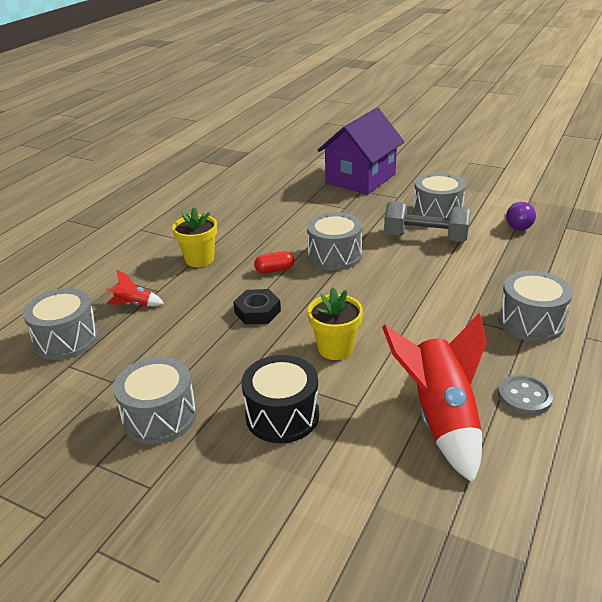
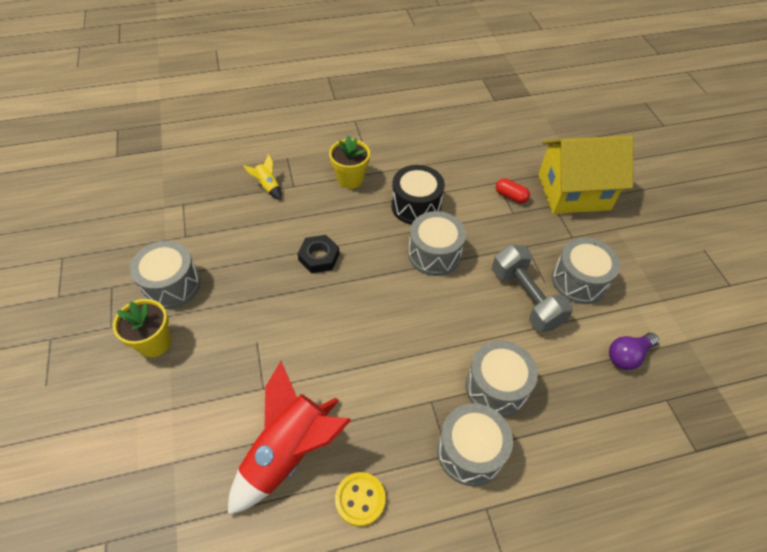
camera: 45 degrees right, 20 degrees up
(66, 339) = (205, 183): grey drum -> grey drum (496, 387)
(134, 305) = (268, 186): red rocket -> yellow rocket
(274, 270) = (379, 230): red capsule -> red capsule (511, 196)
(282, 415) = (220, 350): black drum -> black drum (416, 206)
(335, 348) = (316, 333): yellow flower pot -> yellow flower pot (154, 343)
(360, 179) = (573, 192): purple house -> yellow house
(524, 397) = (360, 499): grey button -> yellow button

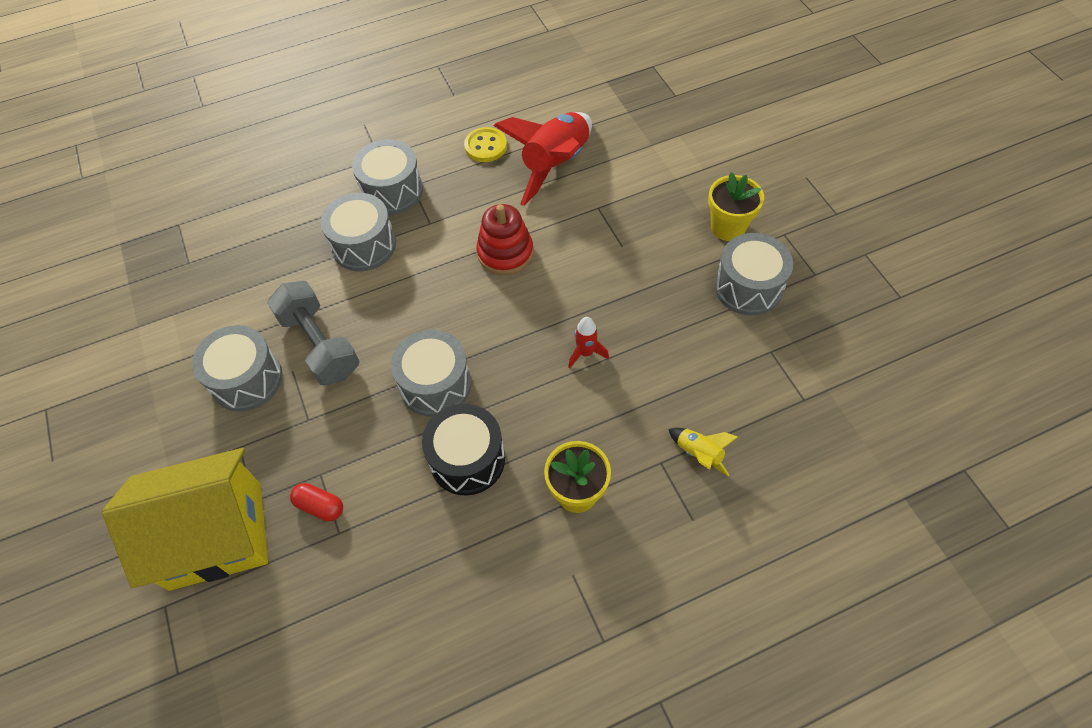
camera: 175 degrees right, 5 degrees up
(319, 257) = (585, 353): black nut -> red rocket
(363, 354) = (505, 253): none -> red stacking toy
(627, 356) = (214, 298): purple light bulb -> none

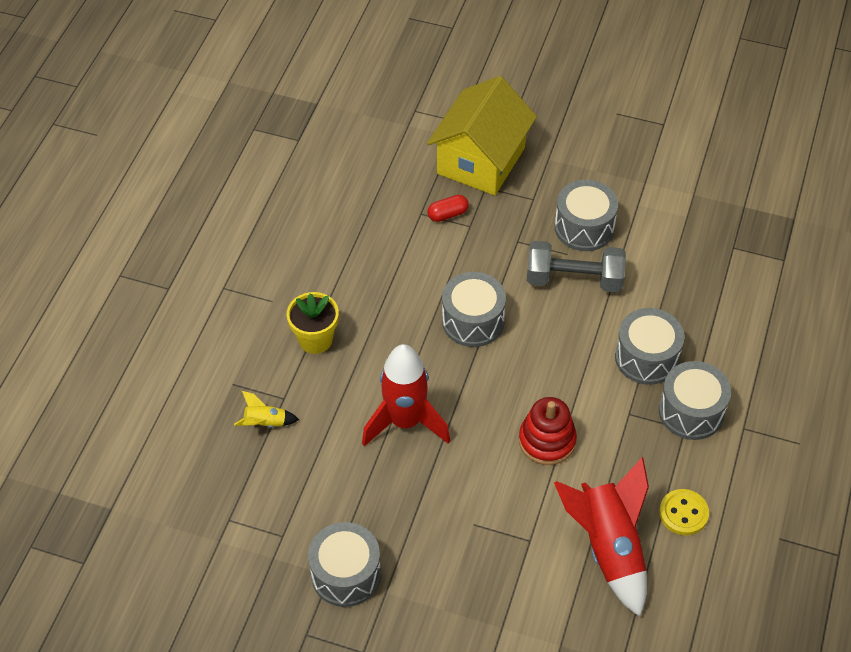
camera: 130 degrees right, 5 degrees down
(467, 459) = (399, 301): black drum -> none
(585, 353) = (405, 422): red rocket -> red rocket, size x2.24
(728, 227) = (413, 616): yellow flower pot -> none

